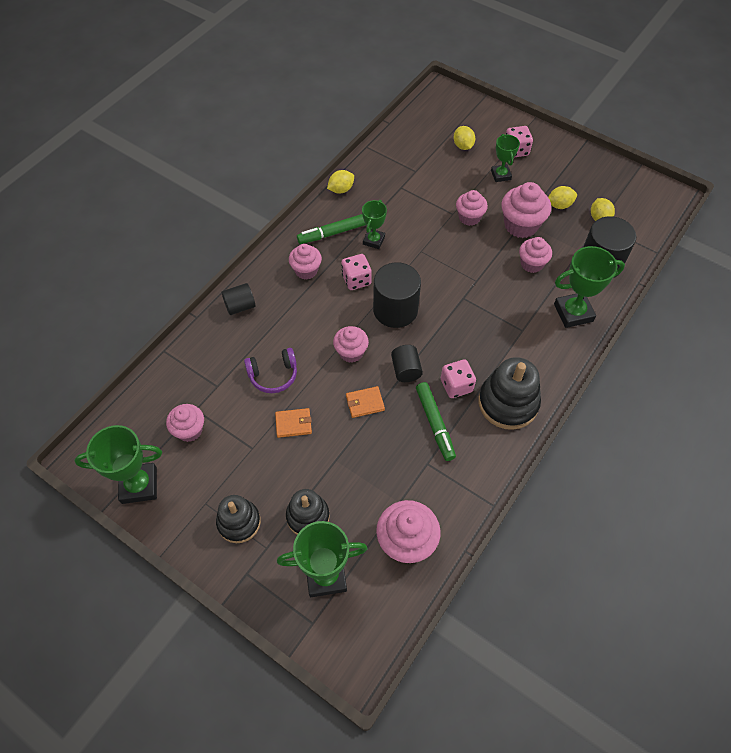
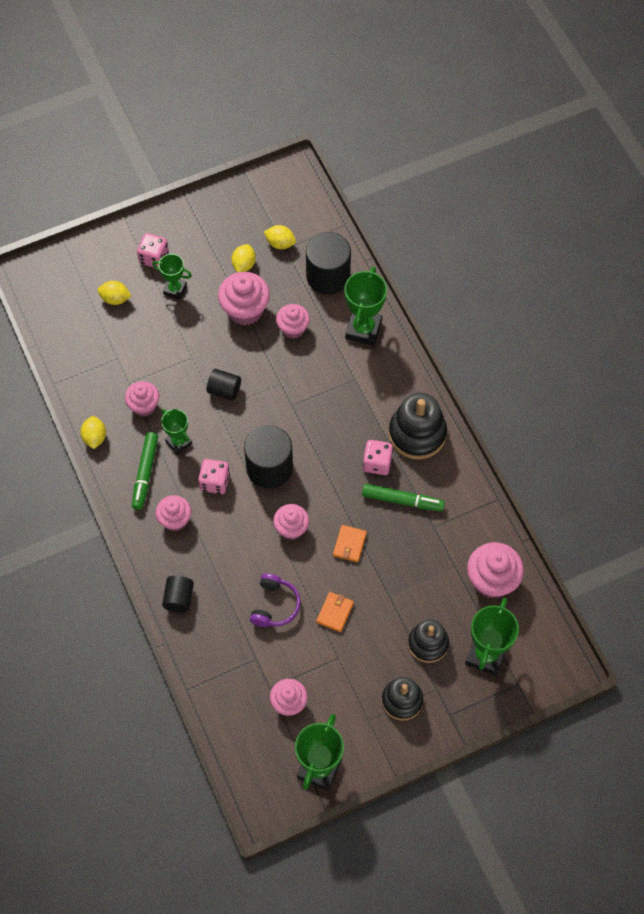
camera: 60 degrees left, 5 degrees up
(406, 370) = (337, 494): black cylinder -> black cylinder (224, 390)
(469, 217) = (207, 346): pink cupcake -> pink cupcake (144, 406)

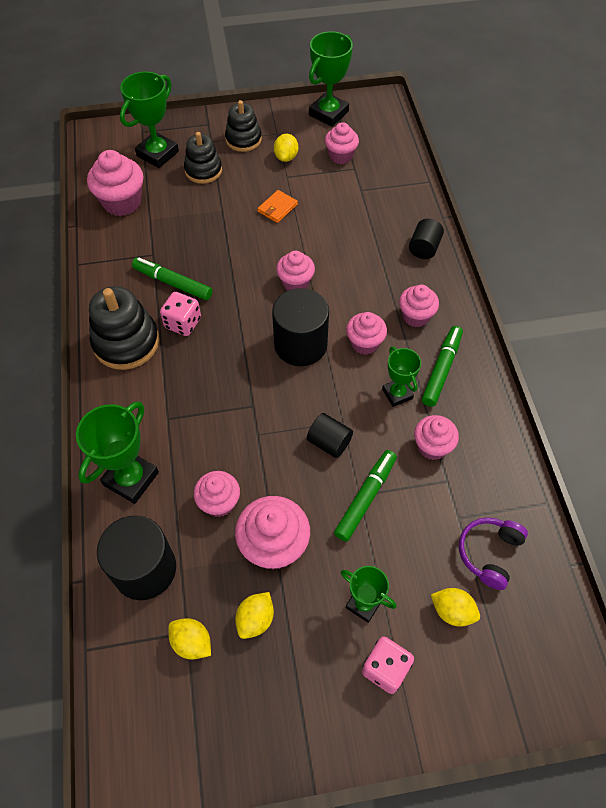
camera: 165 degrees left, 5 degrees down
(95, 437) = (497, 422): yellow lemon -> yellow lemon (286, 157)
(188, 356) = (365, 498): none -> green marker
(215, 482) = (364, 343): pink dice -> pink cupcake
(275, 605) = (332, 224): purple headphones -> purple headphones (489, 553)
(349, 544) = (242, 257): orange wallet -> none

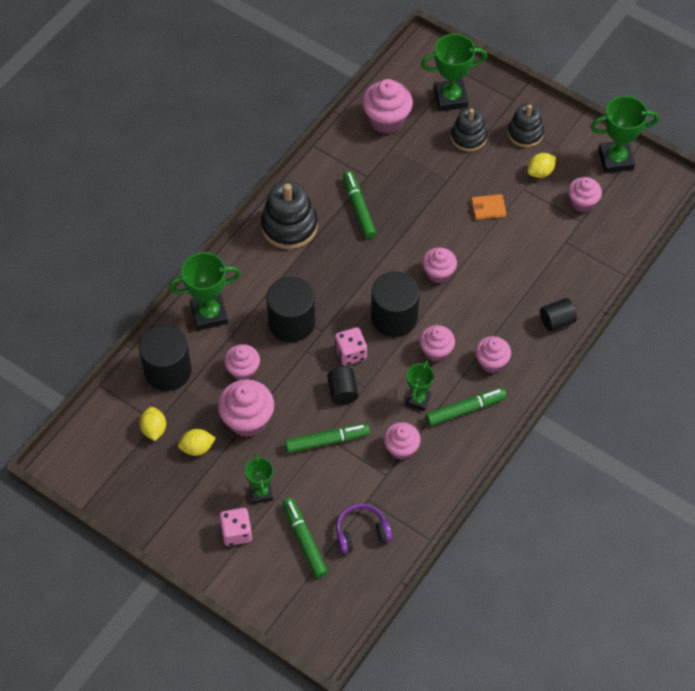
camera: 45 degrees right, 0 degrees up
(183, 323) = (336, 241): pink dice -> pink dice (350, 353)
(218, 421) = (291, 322): none -> black cylinder
(452, 611) = (304, 540): yellow lemon -> green marker

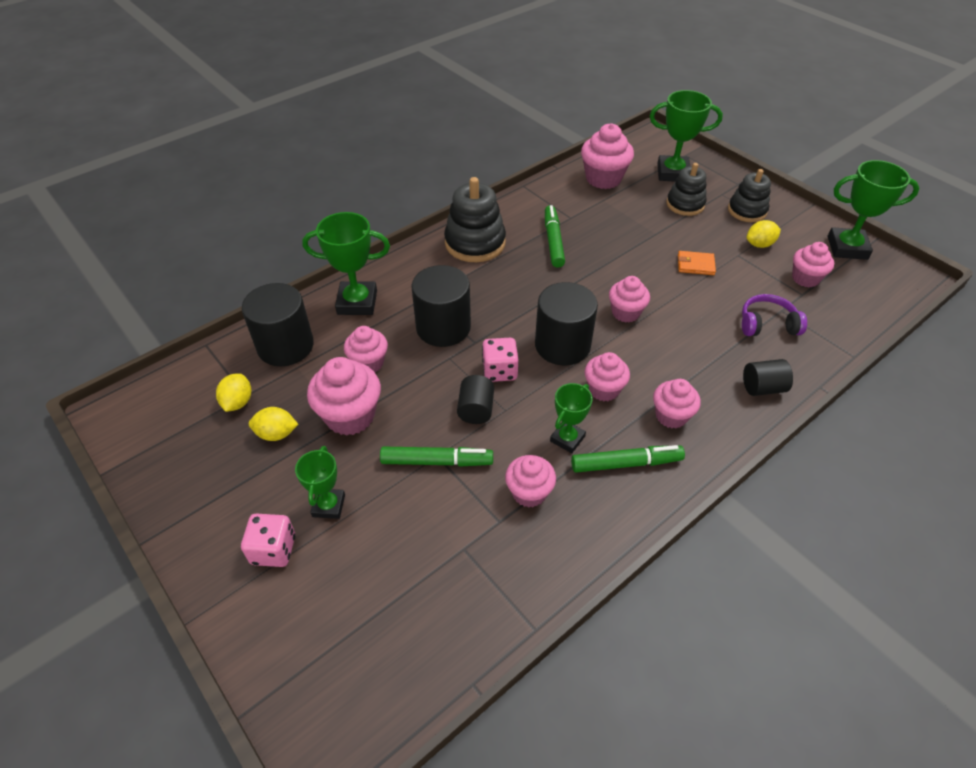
camera: 15 degrees right, 10 degrees down
(304, 540) = (358, 584): green marker -> none
(361, 533) = (440, 593): purple headphones -> purple headphones (767, 324)

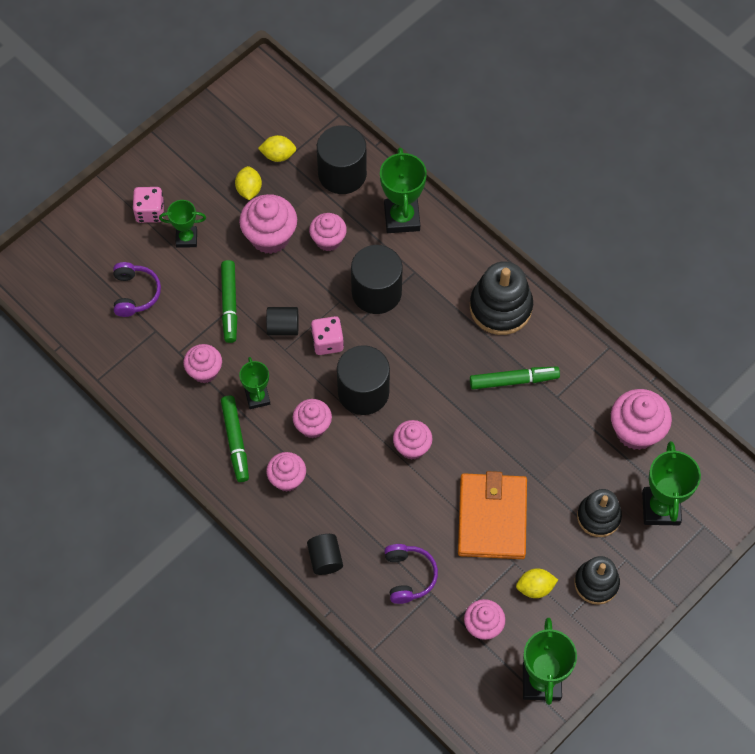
camera: 85 degrees right, 15 degrees up
(401, 573) = (135, 293): none -> purple headphones
(567, 439) = (257, 397): green trophy -> green trophy turned 45 degrees clockwise
(695, 265) = (492, 518): orange wallet -> orange wallet, size x2.26
(759, 244) = (535, 588): yellow lemon -> yellow lemon turned 75 degrees counterclockwise

